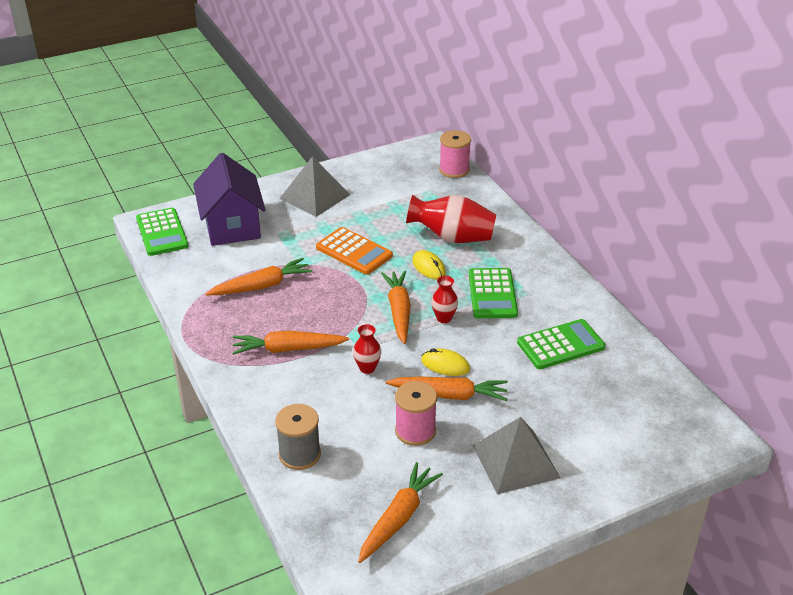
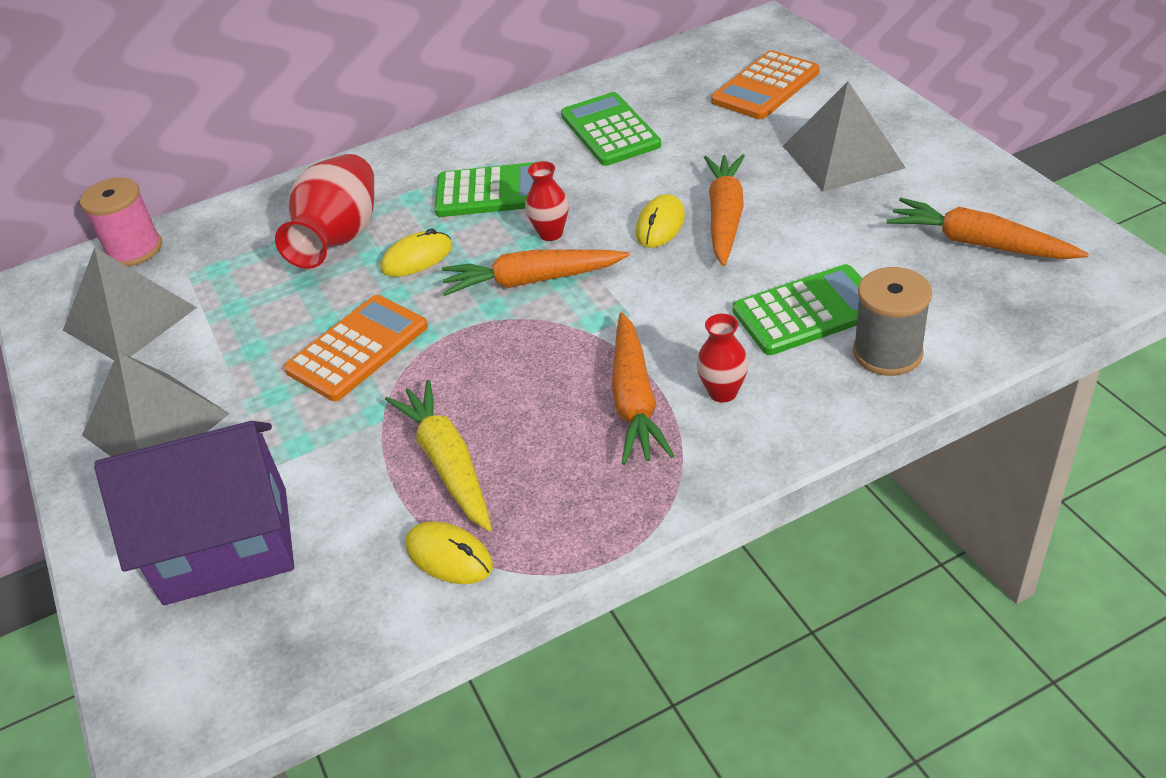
camera: 85 degrees left, 5 degrees up
(162, 232) = (218, 679): green calculator -> green calculator (808, 311)
(203, 289) = (449, 556): none -> yellow mouse
(261, 286) = (448, 463): orange carrot -> yellow carrot
(367, 368) = (675, 301): red vase -> red vase (723, 392)
(395, 177) = (129, 319): none -> grey pyramid
(415, 431) = (807, 242): pink spool -> none
(618, 429) = (765, 87): none -> orange calculator

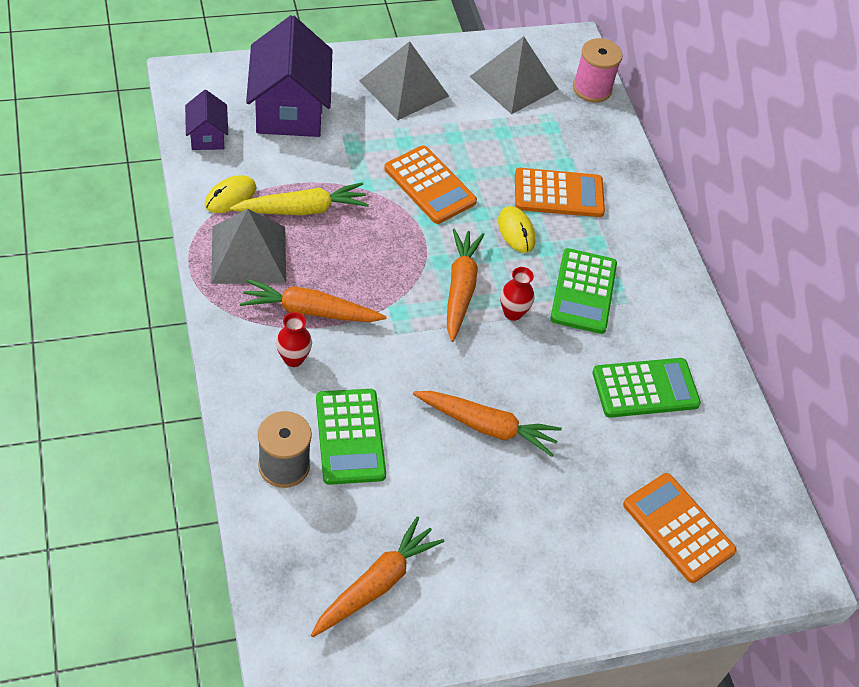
camera: 90 degrees right, 10 degrees up
(315, 635) = (207, 136): none -> purple house
(339, 239) = (558, 194): red vase -> orange calculator
(660, 225) = (494, 382): yellow mouse -> none
(842, 156) = (538, 541): grey pyramid -> grey pyramid (248, 254)

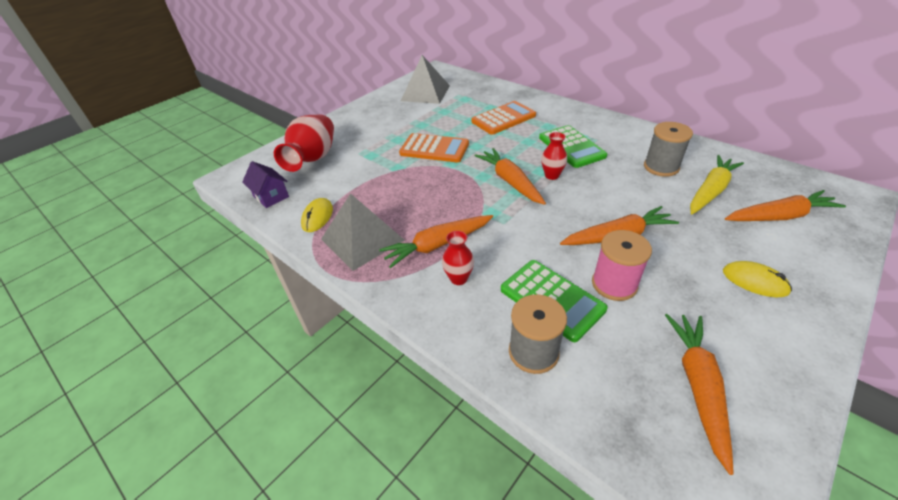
camera: 25 degrees left, 10 degrees down
(289, 109) = (313, 159): purple house -> red vase
(302, 209) = (373, 198): yellow carrot -> yellow carrot (710, 191)
(404, 88) = (371, 120): grey pyramid -> none
(516, 231) = (504, 143): yellow mouse -> yellow mouse (754, 281)
(592, 89) = (465, 78): pink spool -> pink spool (614, 284)
(645, 388) = (661, 167): green calculator -> grey spool
(678, 528) = (779, 216): orange calculator -> orange carrot

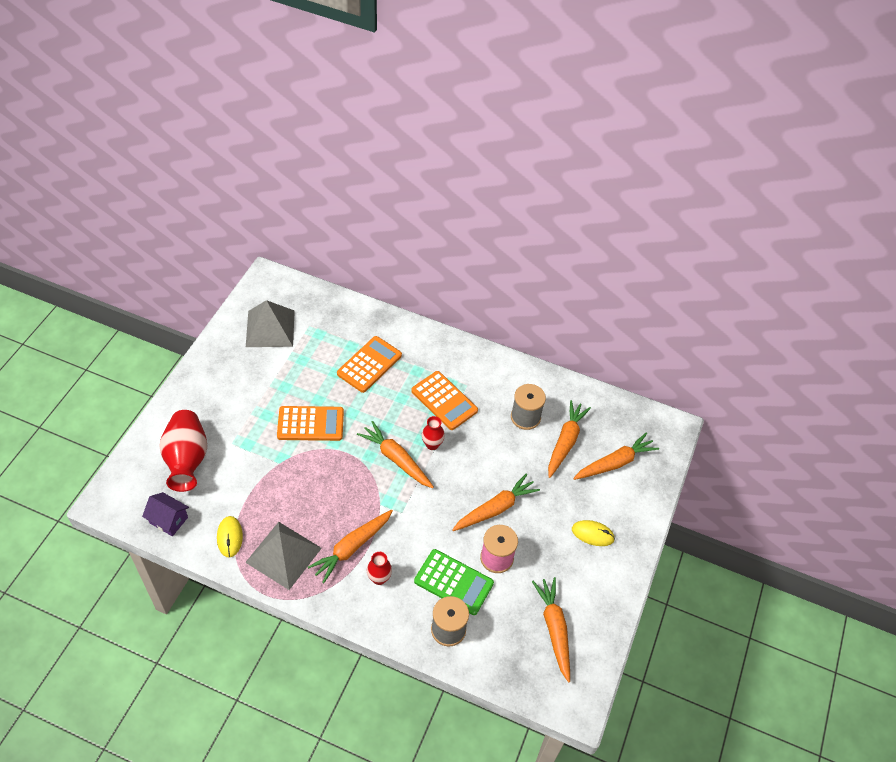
camera: 25 degrees left, 10 degrees up
(571, 147) = (444, 401): green calculator -> orange calculator
(710, 191) = (565, 442): yellow carrot -> orange carrot

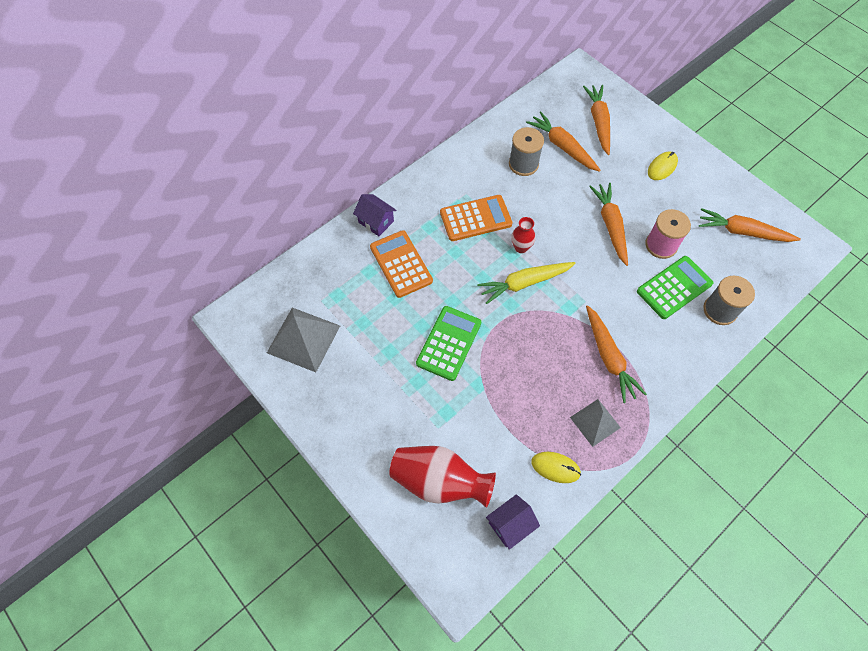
camera: 60 degrees left, 10 degrees up
(283, 555) = (595, 422): grey pyramid -> grey pyramid, size x0.62
(310, 424) = (449, 343): orange calculator -> green calculator
(379, 578) = (650, 346): red vase -> none
(396, 459) = (524, 283): orange carrot -> yellow carrot
(402, 333) = (376, 222): none -> purple house

